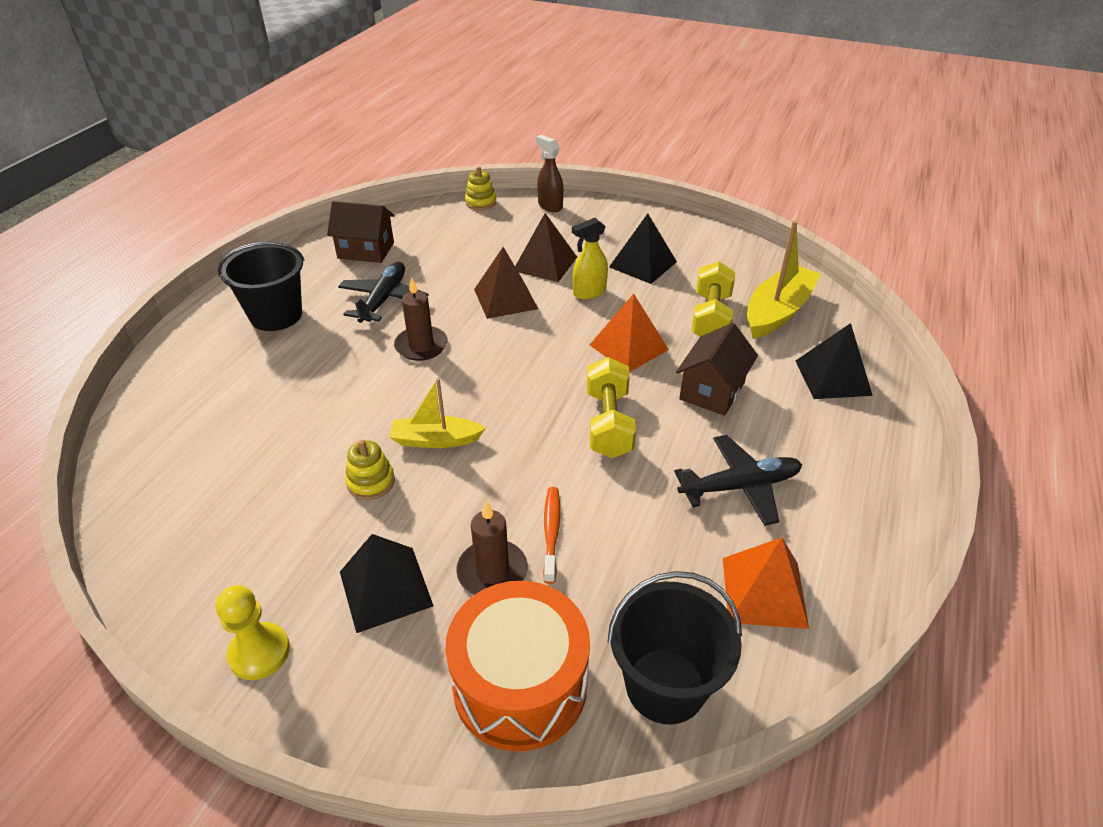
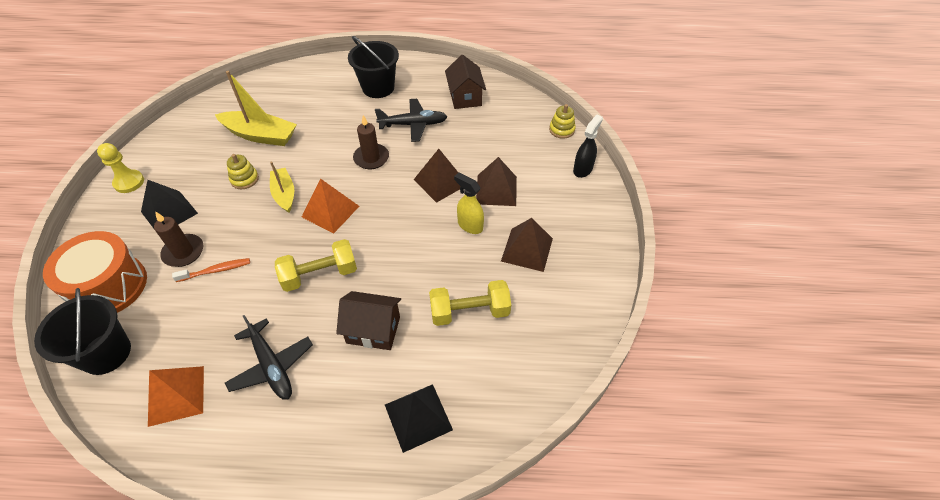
camera: 70 degrees right, 10 degrees up
(550, 206) = (583, 169): brown spray bottle -> black spray bottle
(629, 347) = (409, 266): orange pyramid -> orange pyramid (330, 211)
(643, 264) = (527, 249): black pyramid -> brown pyramid
(777, 311) = (500, 361): yellow boat -> yellow boat (260, 135)

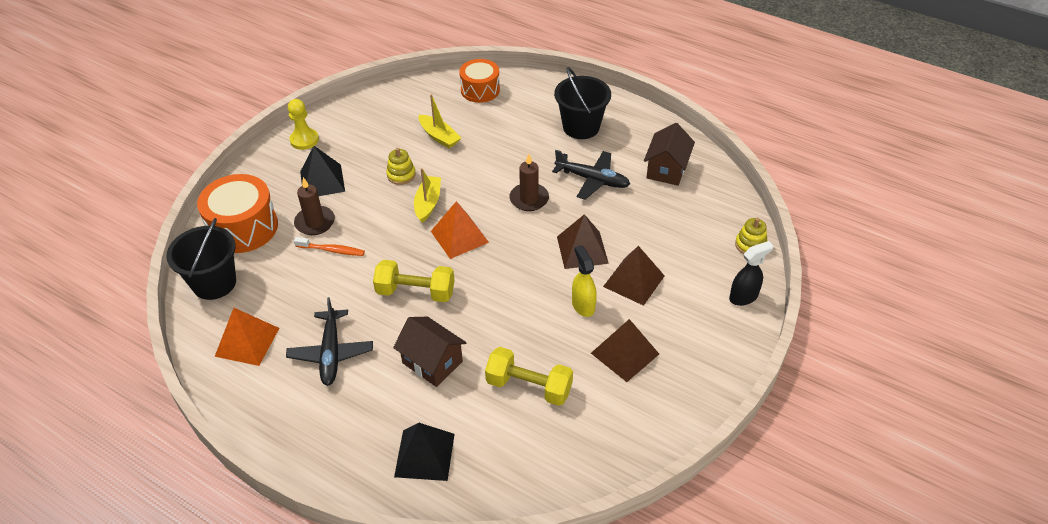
camera: 30 degrees right, 5 degrees down
(260, 135) = (439, 136): yellow boat -> yellow boat, size x0.63
(274, 86) = (480, 90): none -> orange drum

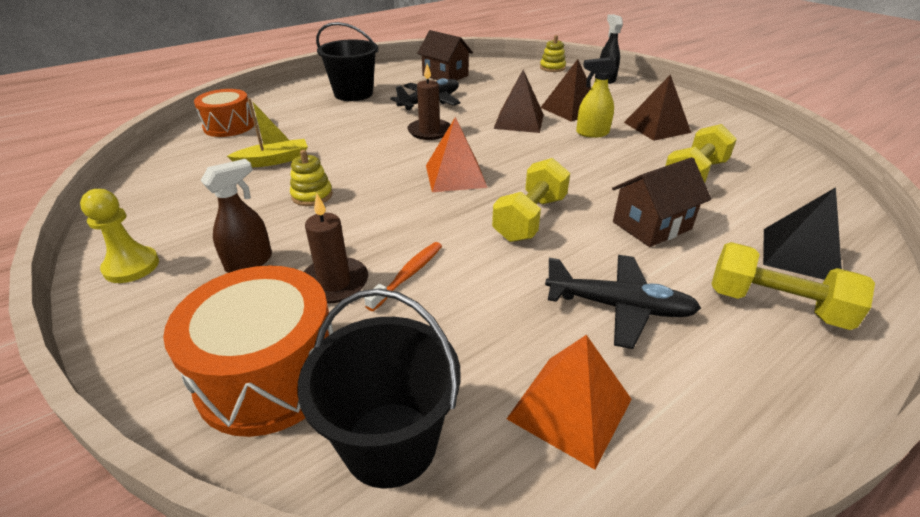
camera: 70 degrees left, 10 degrees down
(322, 181) = (250, 262): black pyramid -> brown spray bottle
(357, 434) = (775, 305): none -> yellow dumbbell
(428, 203) = (382, 186): yellow boat -> none

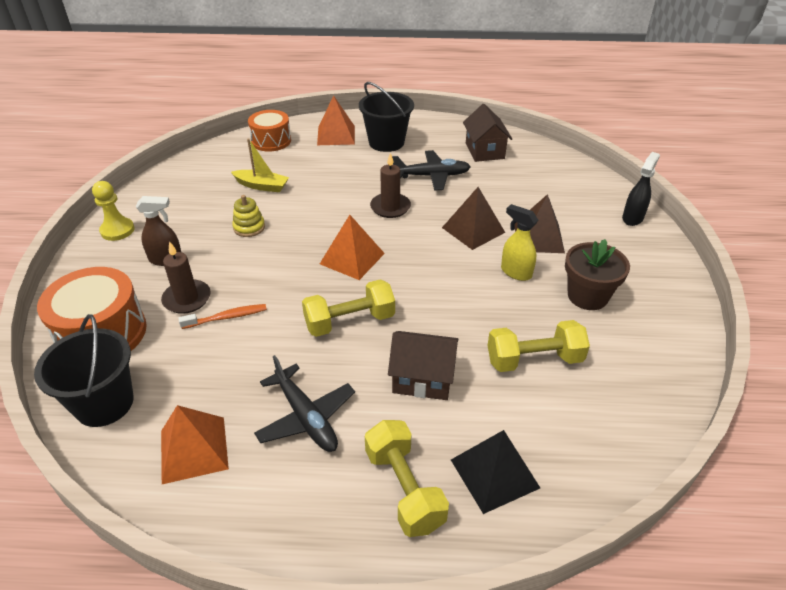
camera: 40 degrees right, 5 degrees up
(295, 103) = (336, 135): none -> orange pyramid
(552, 68) = (599, 181): yellow stacking toy -> none
(657, 127) = (587, 296): brown pyramid -> brown flower pot

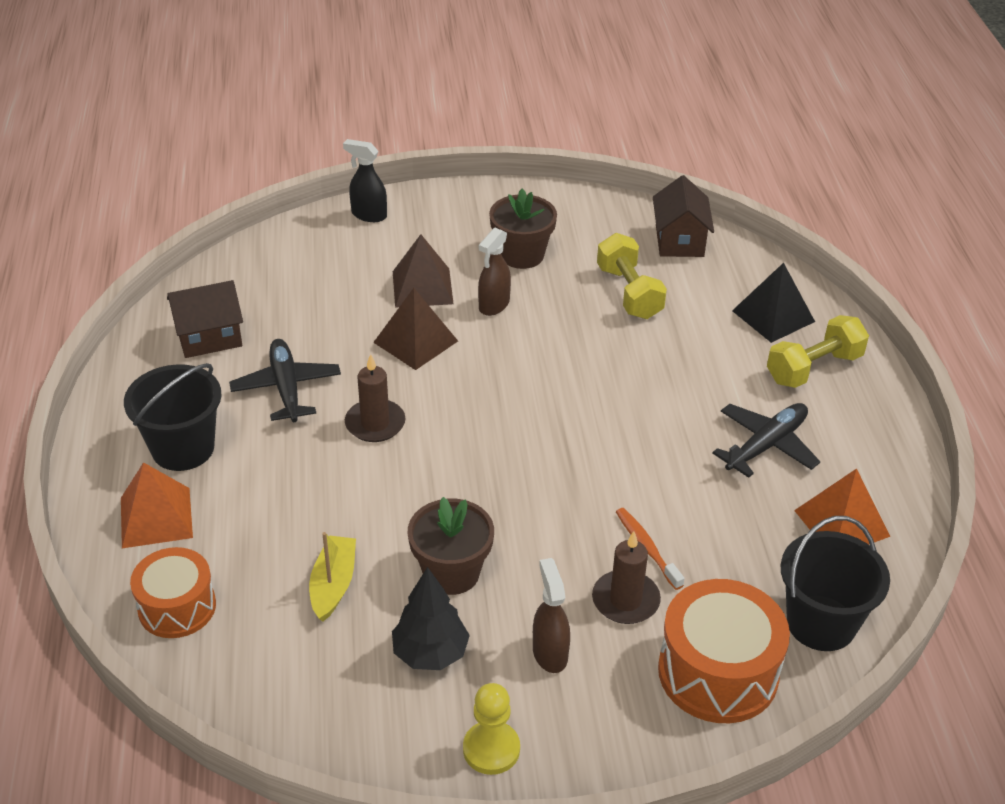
camera: 100 degrees left, 0 degrees up
(194, 215) = (430, 653): none -> black tree
(249, 227) = (451, 573): yellow stacking toy -> brown flower pot
(350, 321) = (618, 432): yellow dumbbell -> none
(352, 258) = (500, 447): orange pyramid -> none
(422, 379) = (683, 367): brown house -> brown house (679, 241)
(515, 272) = (494, 305): yellow spray bottle -> brown spray bottle

